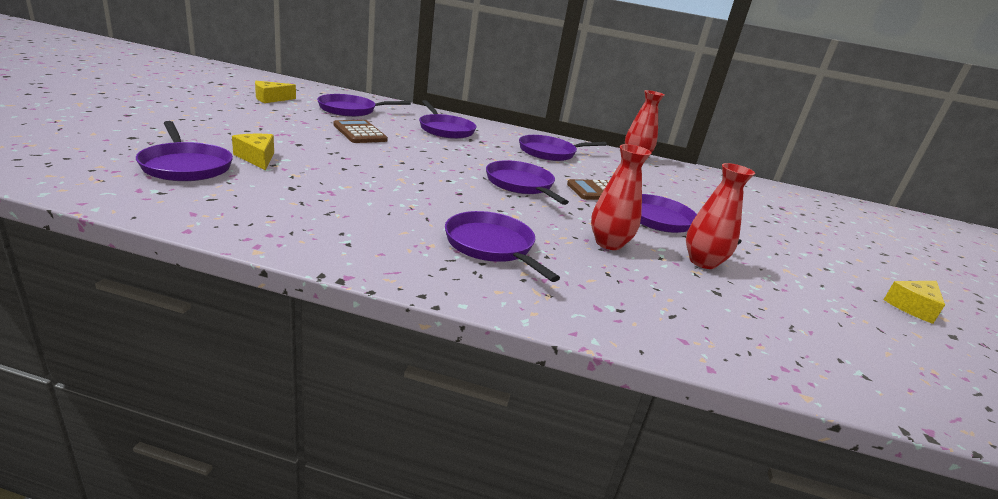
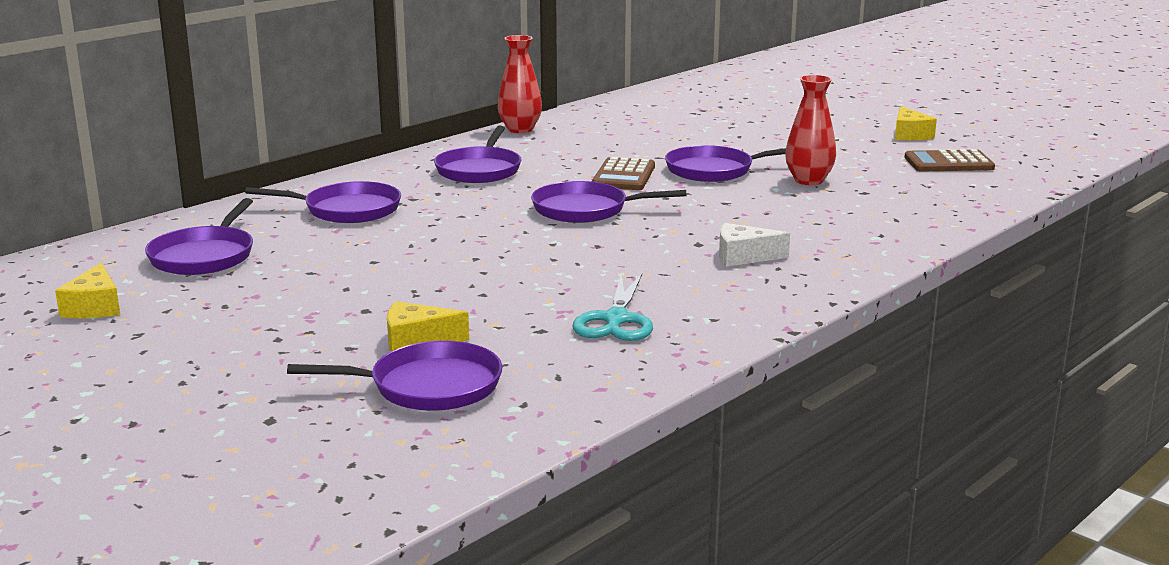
camera: 55 degrees left, 5 degrees down
(324, 209) = (616, 320): none -> turquoise scissors
(360, 133) = (332, 265): brown calculator -> brown calculator (948, 163)
(491, 246) = (743, 257): purple pan -> white cheese
(608, 243) = (757, 207): red vase -> none

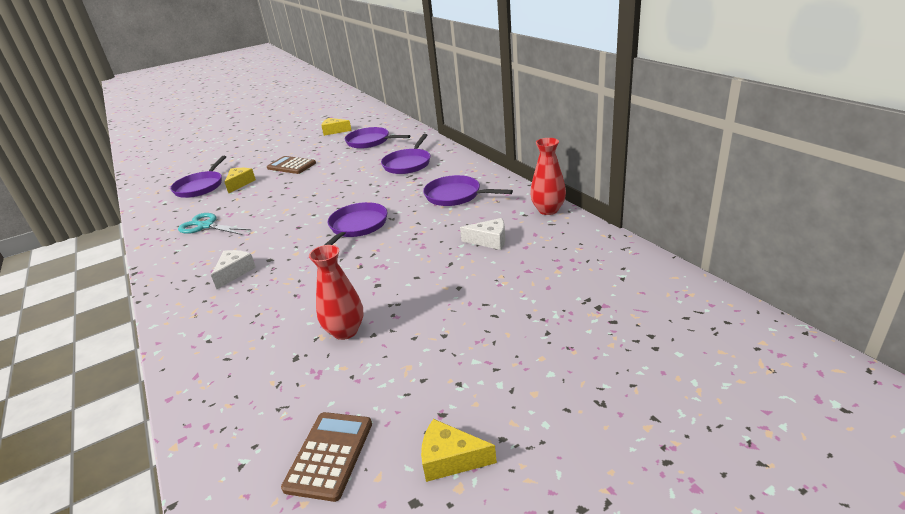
camera: 110 degrees right, 10 degrees up
(602, 146) = (489, 241): none -> white cheese
(624, 176) = (413, 244): brown calculator -> brown calculator (291, 166)
(714, 170) = (402, 285): purple pan -> none

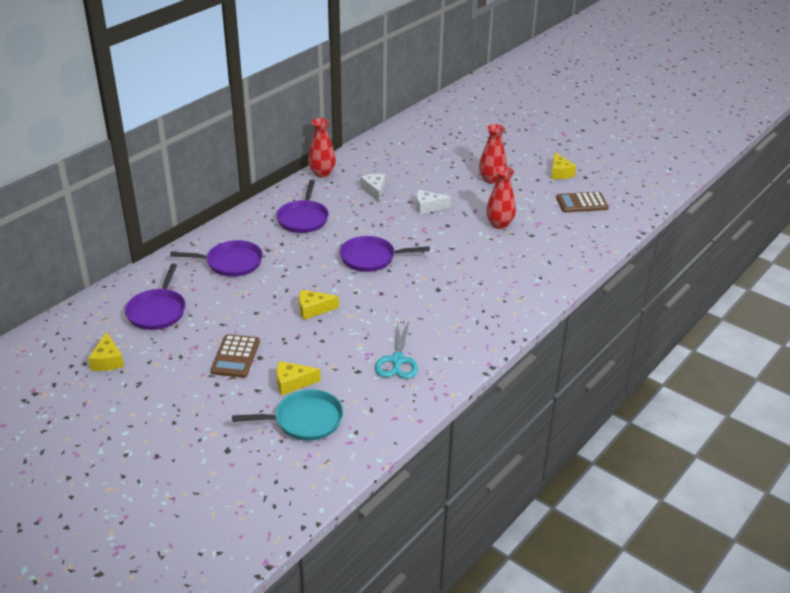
camera: 115 degrees left, 5 degrees up
(200, 187) = (305, 420): purple pan -> turquoise pan
(234, 272) = (464, 301): white cheese -> white cheese (428, 207)
(311, 194) = (313, 309): none -> yellow cheese
(470, 351) = (491, 179): none -> red vase

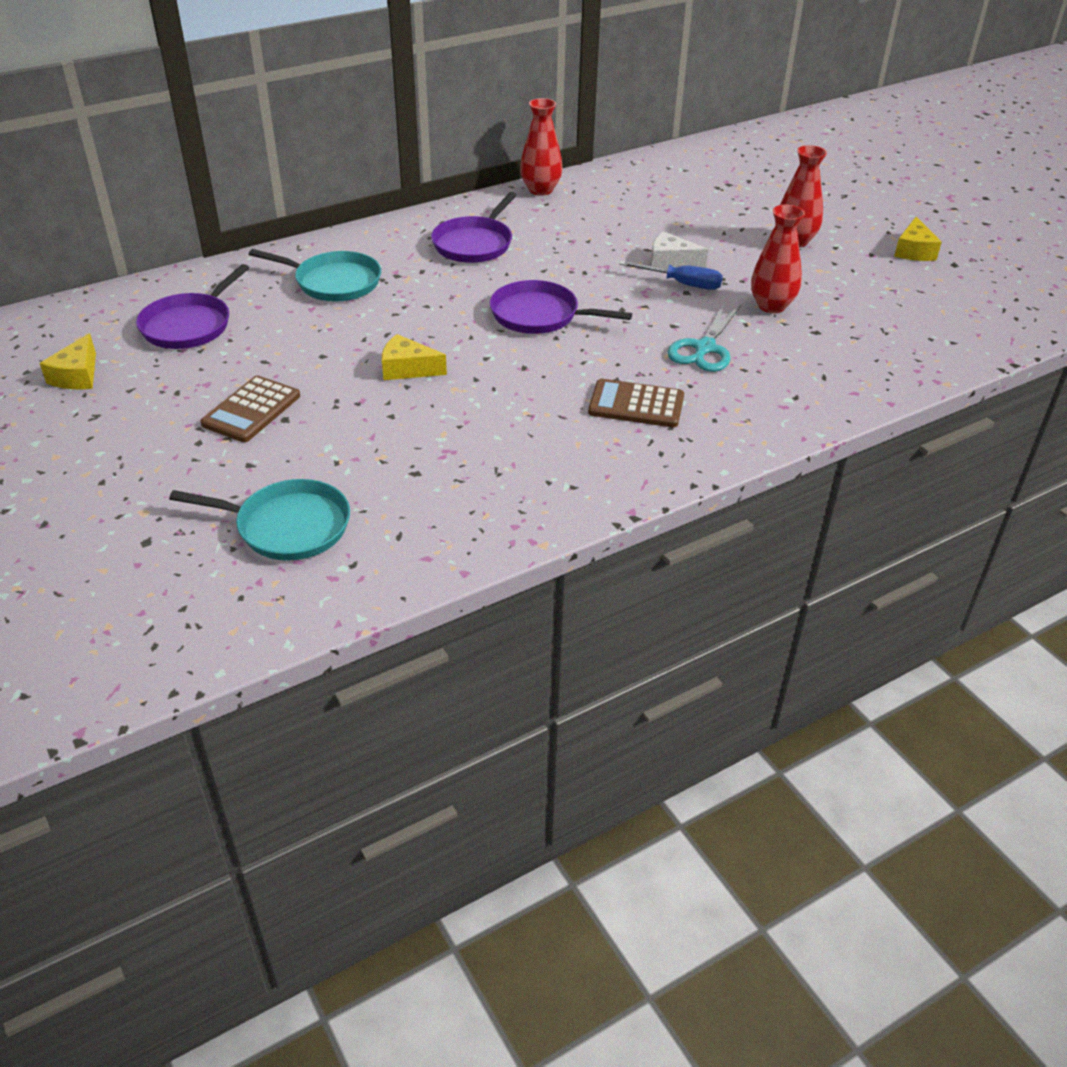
camera: 20 degrees right, 5 degrees up
(231, 262) = (334, 282): purple pan -> turquoise pan
(292, 383) = (306, 467): yellow cheese -> none
(374, 191) = (603, 226): white cheese -> none
(397, 360) = (486, 471): turquoise scissors -> turquoise scissors (704, 348)
(442, 220) = (681, 284): none -> blue screwdriver
(581, 203) = (927, 300): brown calculator -> brown calculator (636, 405)

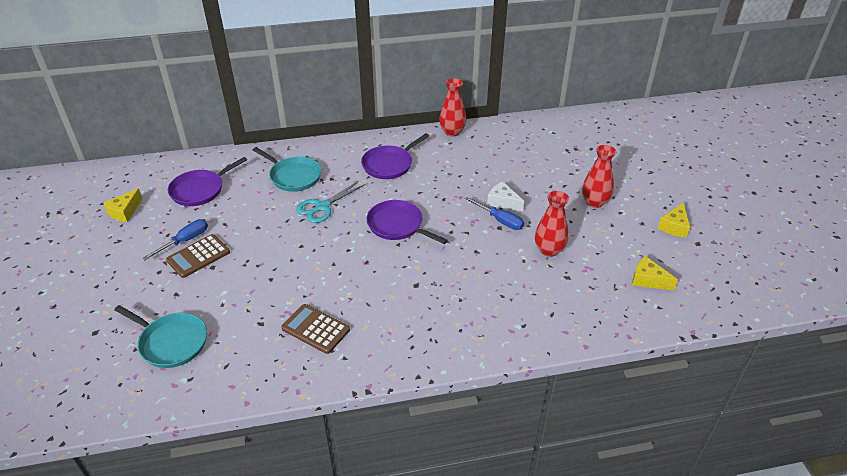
camera: 20 degrees right, 0 degrees up
(213, 395) = (185, 241): none -> blue screwdriver
(407, 369) = (298, 247): yellow cheese -> yellow cheese (648, 280)
(636, 405) = (417, 306): brown calculator -> brown calculator (315, 329)
(704, 348) = (486, 273): turquoise scissors -> turquoise scissors (322, 207)

